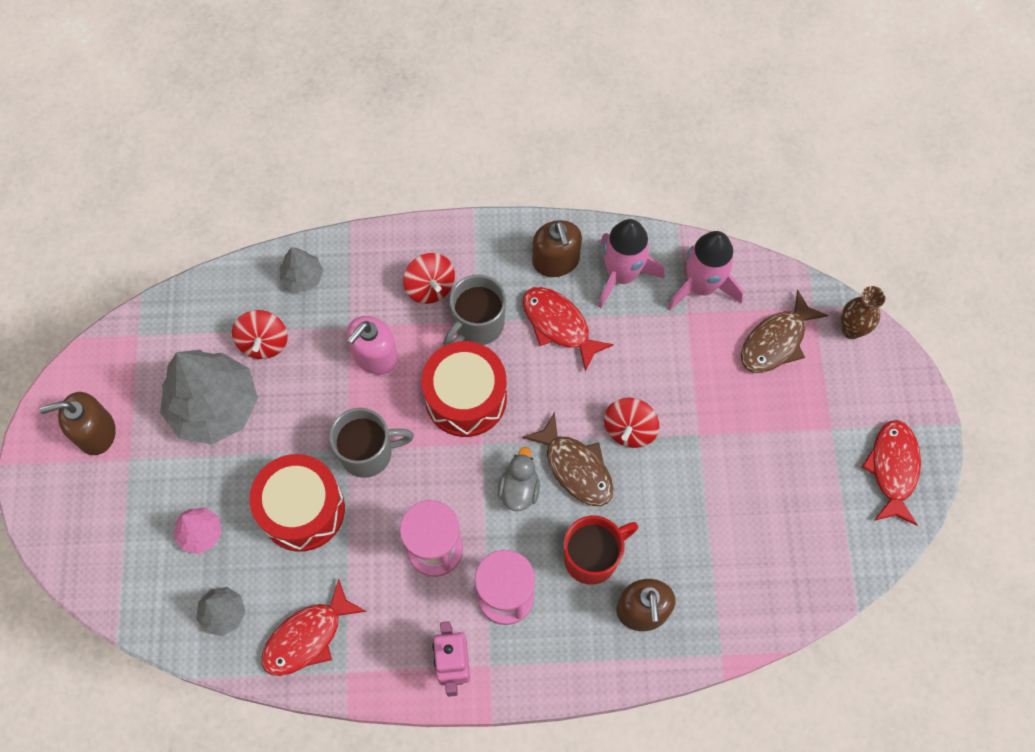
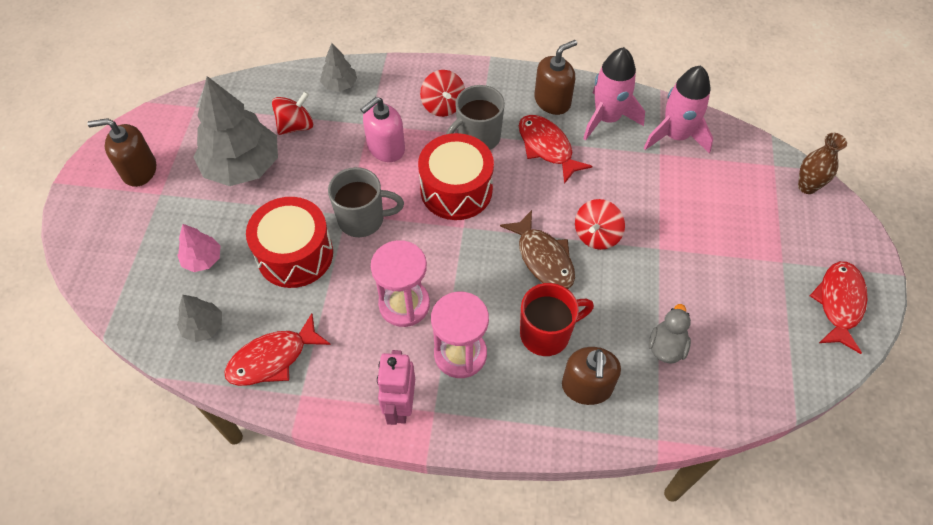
camera: 10 degrees right, 10 degrees down
(264, 342) = (296, 126): red spinning top -> red spinning top turned 135 degrees counterclockwise
(519, 489) = (489, 268): grey duck -> grey duck (666, 347)
(556, 261) = (552, 101): brown soap dispenser -> brown soap dispenser turned 120 degrees counterclockwise
(776, 341) = (737, 186): brown fish -> none

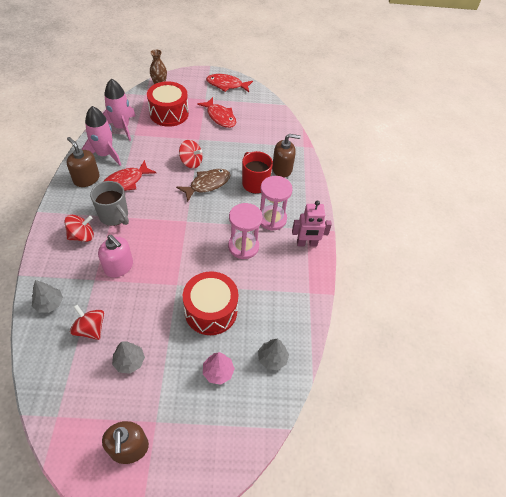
camera: 100 degrees left, 5 degrees down
(242, 166) = (129, 361): grey tree -> grey tree, size x0.48
(272, 359) = (289, 311): red fish -> red fish (220, 117)
(363, 219) = (181, 274): grey mug -> none
(456, 190) = (157, 225): red drum -> red drum (169, 113)
(666, 347) = (256, 140): grey duck -> none

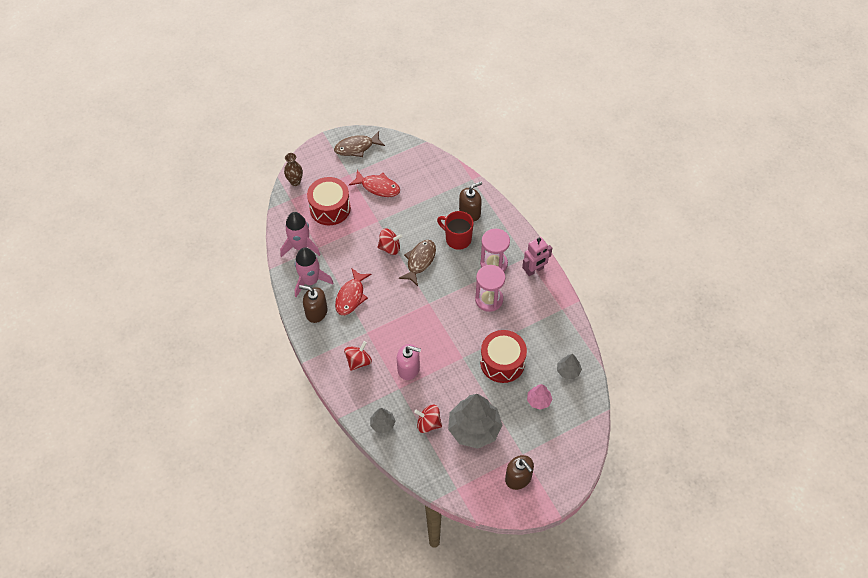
camera: 25 degrees left, 5 degrees up
(114, 216) = (369, 331): grey mug -> none
(129, 361) = (474, 428): grey tree -> grey tree, size x2.09
(226, 85) = (356, 147): red fish -> brown fish

